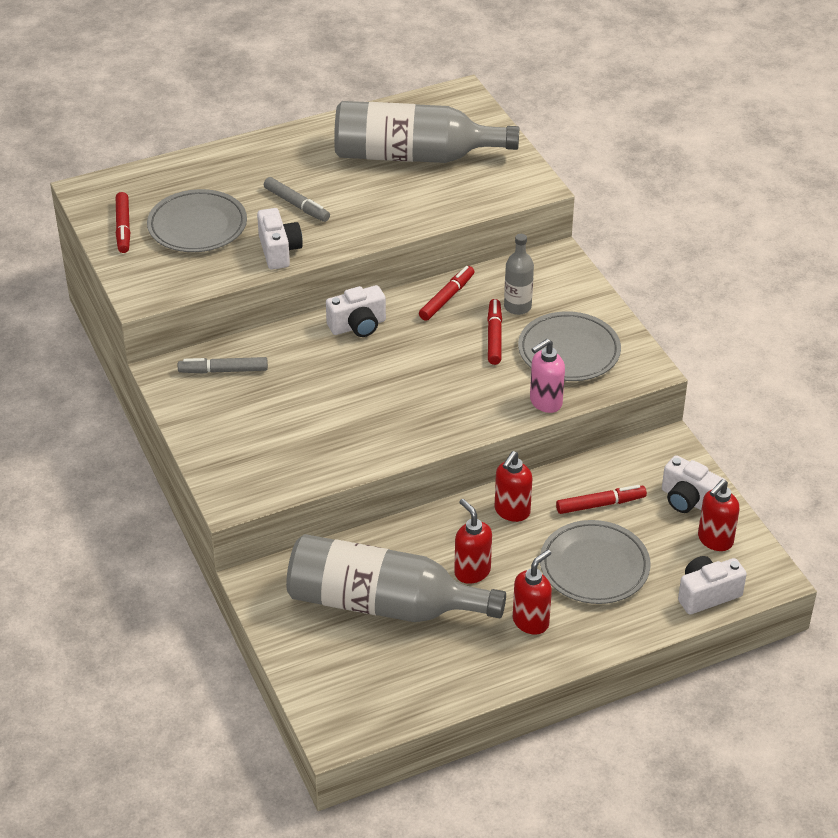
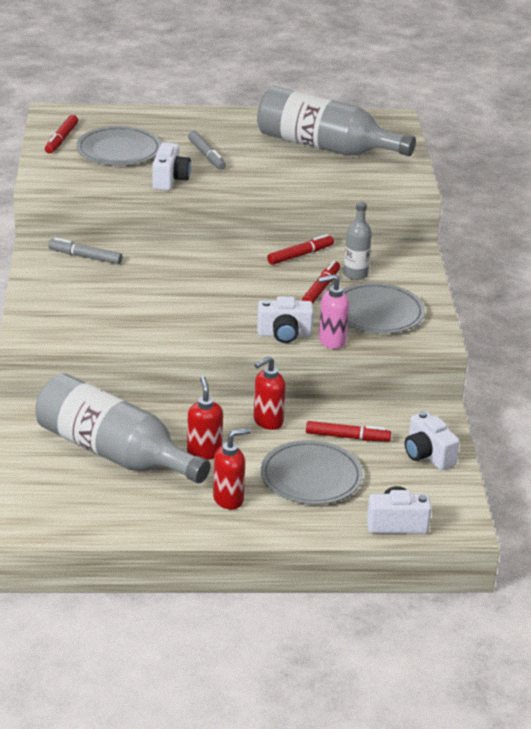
camera: 20 degrees right, 10 degrees down
(358, 326) = (214, 255): white camera -> white camera (284, 334)
(714, 540) = (431, 488): red soap dispenser -> none

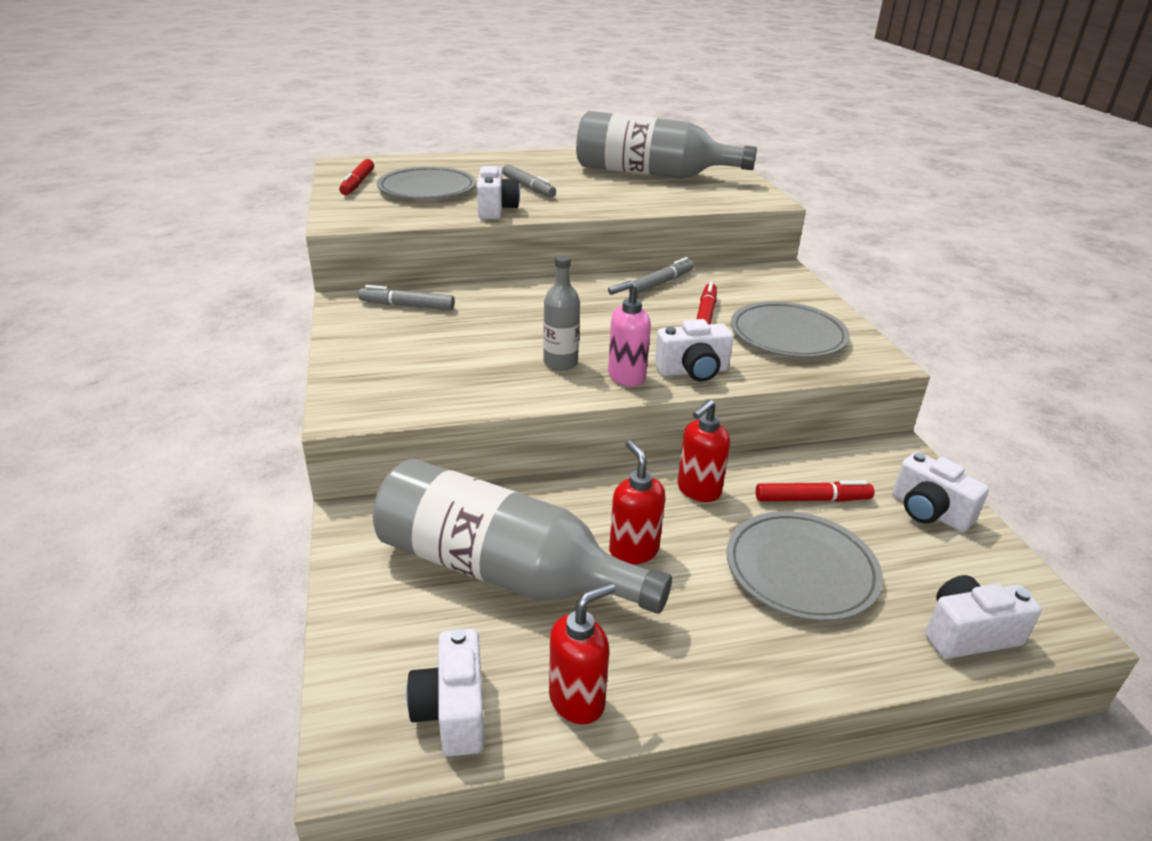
camera: 10 degrees left, 0 degrees up
(65, 517) = (453, 711): none -> white camera
(229, 499) = (703, 629): red soap dispenser -> red soap dispenser (577, 700)
(300, 255) = (661, 283): red marker -> grey marker
(331, 341) = (755, 373): pink soap dispenser -> pink soap dispenser (625, 377)
(355, 274) = (734, 297): grey bottle -> grey bottle (560, 363)

